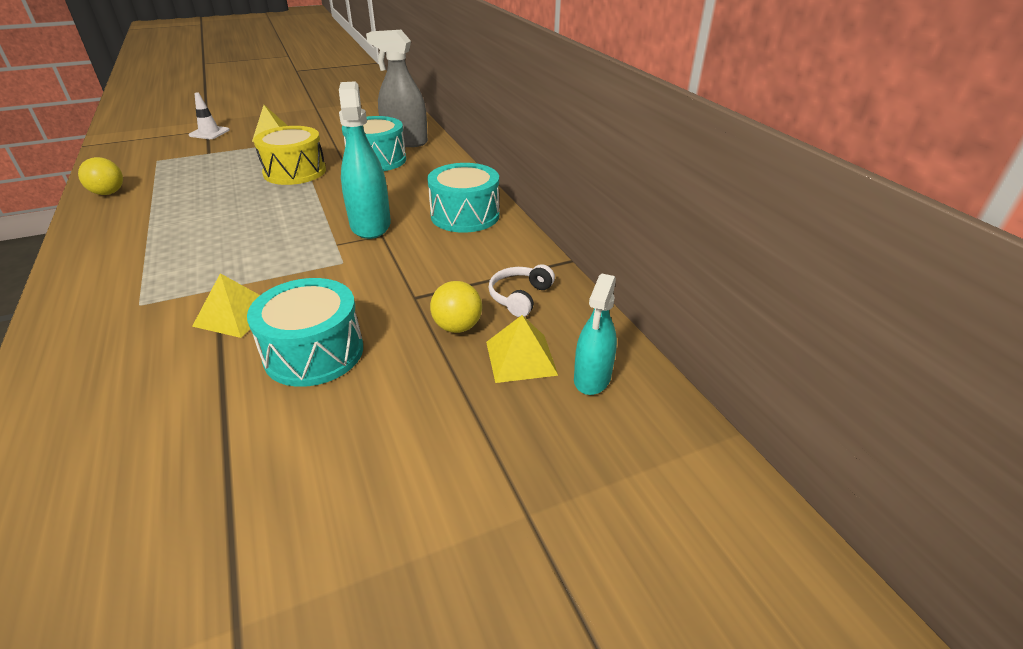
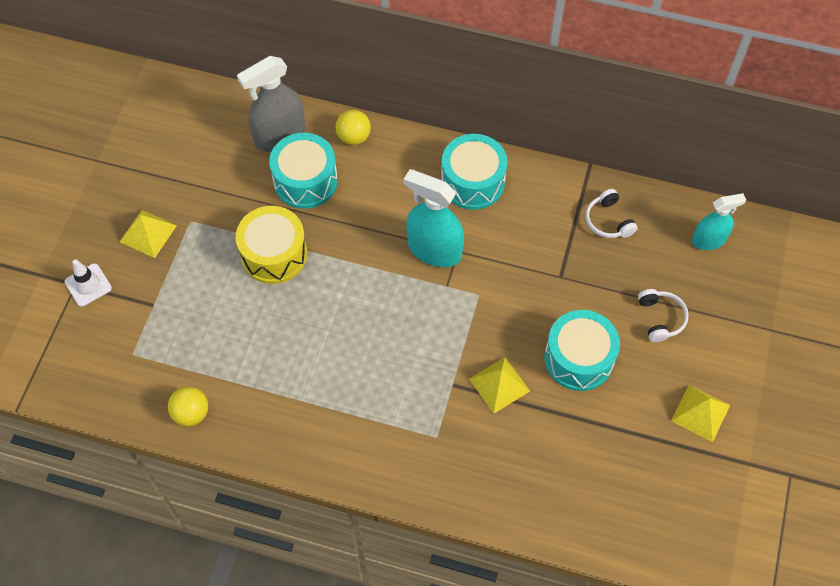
camera: 50 degrees left, 25 degrees up
(433, 390) = (661, 318): none -> white headphones
(457, 327) = (612, 273): yellow ball -> yellow ball (354, 137)
(521, 358) = (666, 260): yellow pyramid -> yellow pyramid (700, 412)
(592, 378) = (708, 240): turquoise spray bottle -> turquoise spray bottle turned 75 degrees counterclockwise

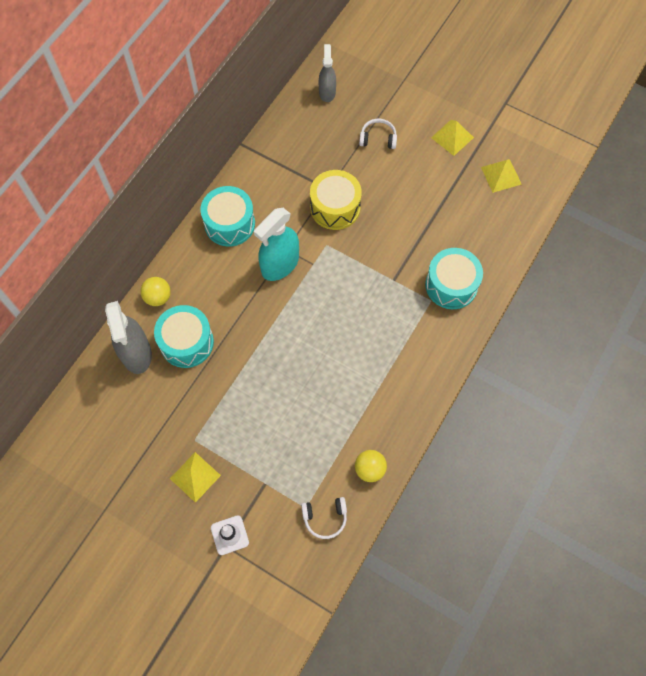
camera: 75 degrees left, 5 degrees up
(274, 254) = (247, 380): yellow drum -> yellow drum (335, 207)
(499, 384) = (401, 250): yellow pyramid -> yellow pyramid (501, 175)
(579, 358) = (394, 196): turquoise drum -> turquoise drum (451, 285)
(608, 221) = (292, 146): white headphones -> white headphones (325, 518)
(708, 240) = (327, 92): turquoise spray bottle -> grey spray bottle

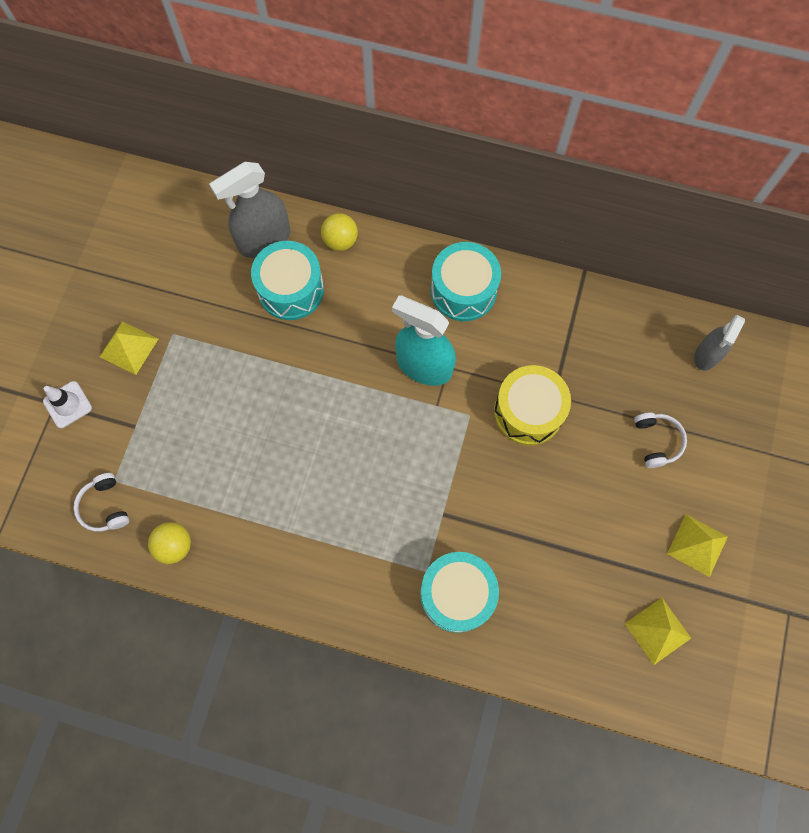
camera: 75 degrees right, 5 degrees up
(327, 92) = (706, 355): grey spray bottle -> grey spray bottle turned 135 degrees clockwise

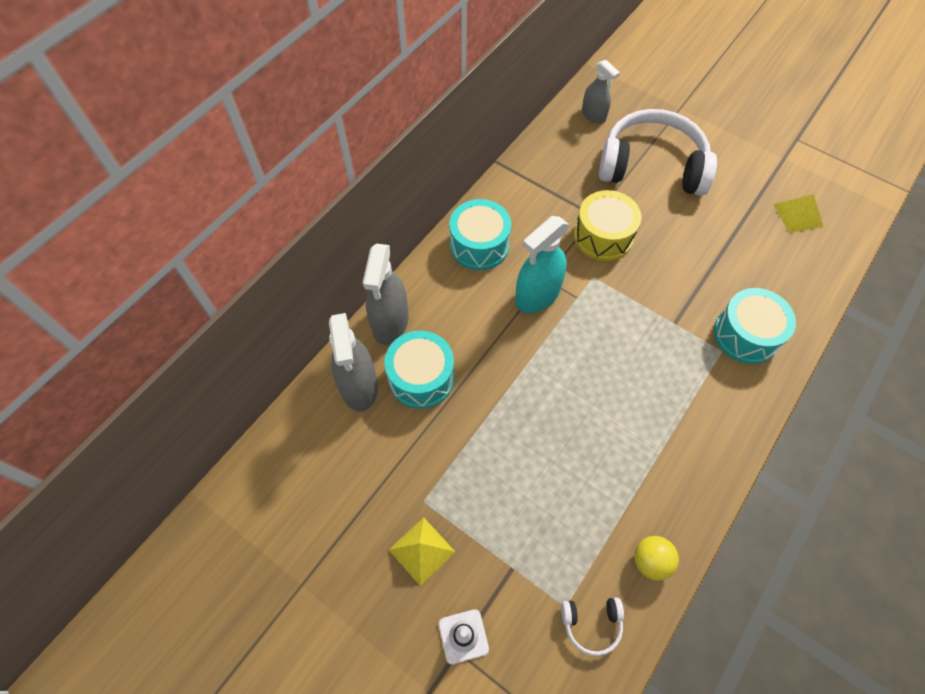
camera: 70 degrees left, 10 degrees down
(340, 241) = (390, 322): yellow ball -> grey spray bottle
(657, 441) = (652, 166): white headphones -> white headphones, size x2.50
(697, 545) = (737, 170): yellow pyramid -> none

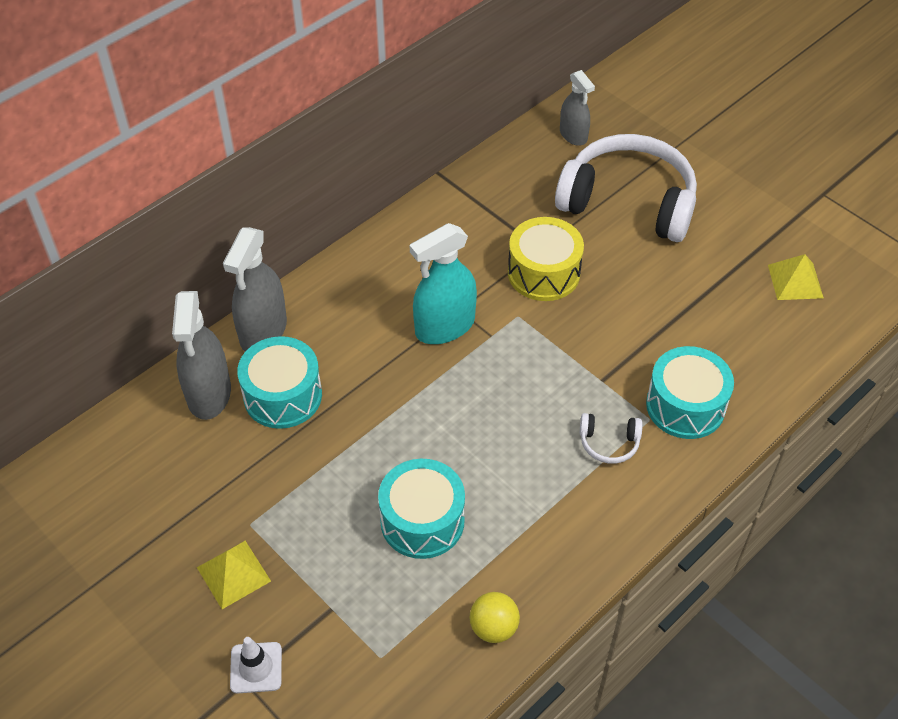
camera: 10 degrees right, 10 degrees down
(479, 245) = (391, 263): turquoise drum -> turquoise drum (422, 521)
(591, 624) = (405, 680): white headphones -> white headphones (609, 443)

